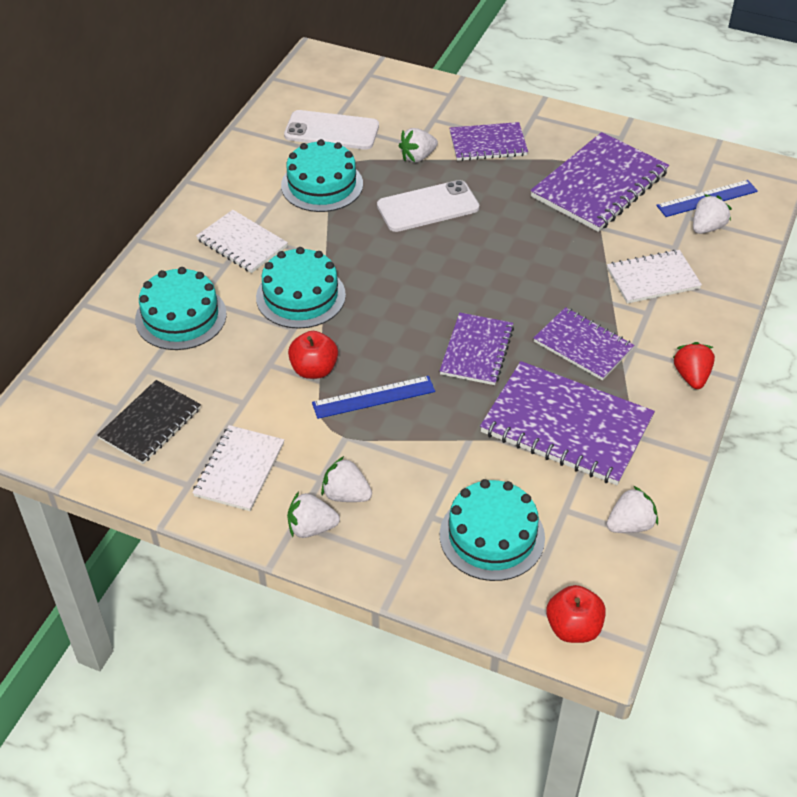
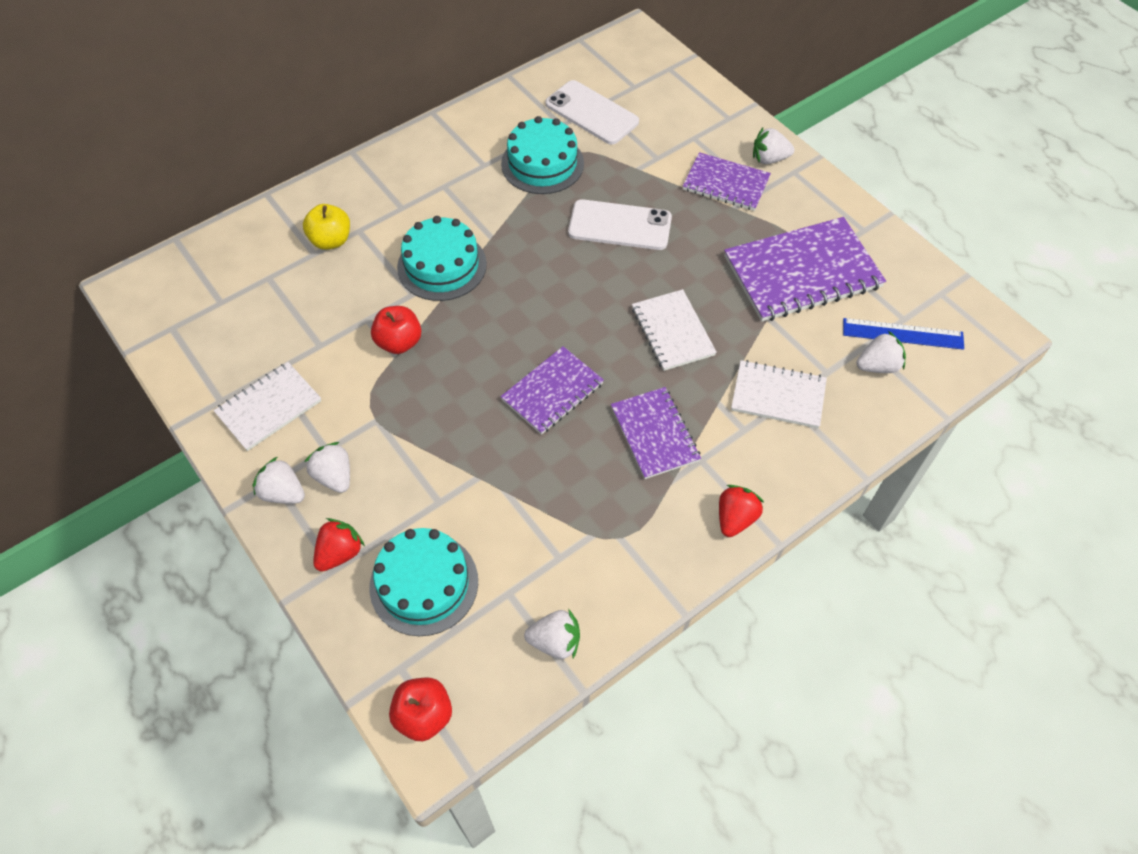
camera: 30 degrees right, 10 degrees up
(150, 424) = (234, 329): black notebook -> none
(181, 317) = (331, 240): turquoise cake -> yellow apple
(242, 243) = (432, 192): white notebook -> white notebook (672, 331)
(373, 397) = (428, 394): blue ruler -> none
(401, 548) = (340, 553): none -> red strawberry
(417, 157) = (649, 170): white strawberry -> white strawberry (769, 159)
(566, 426) = (574, 509): purple notebook -> none

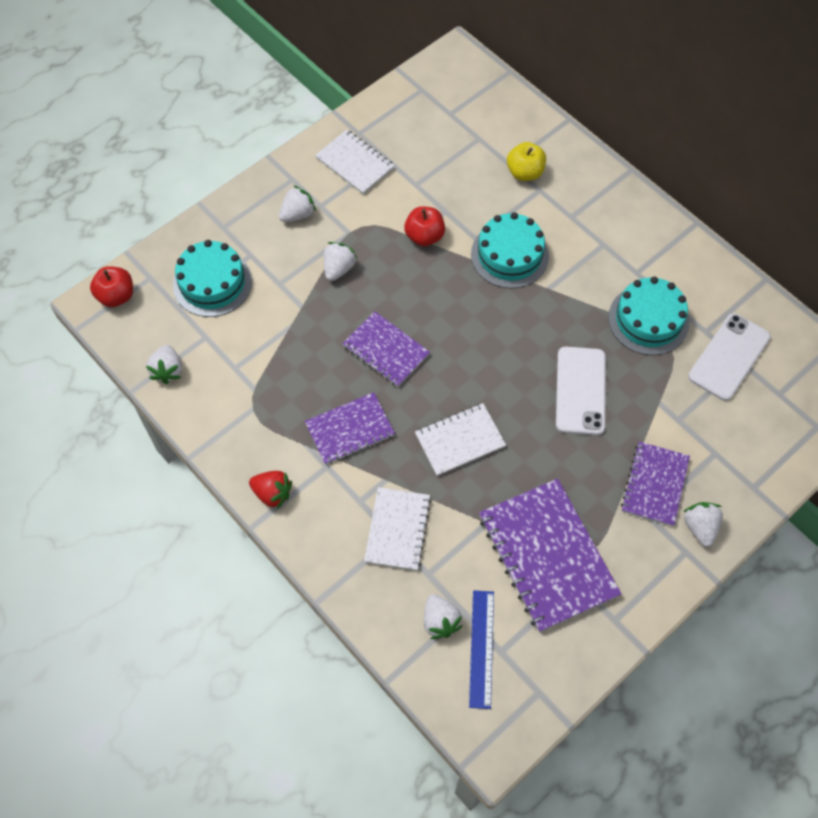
camera: 85 degrees right, 5 degrees up
(283, 493) = (282, 186): white strawberry -> white strawberry (338, 269)
(340, 553) = (235, 228): red strawberry -> none

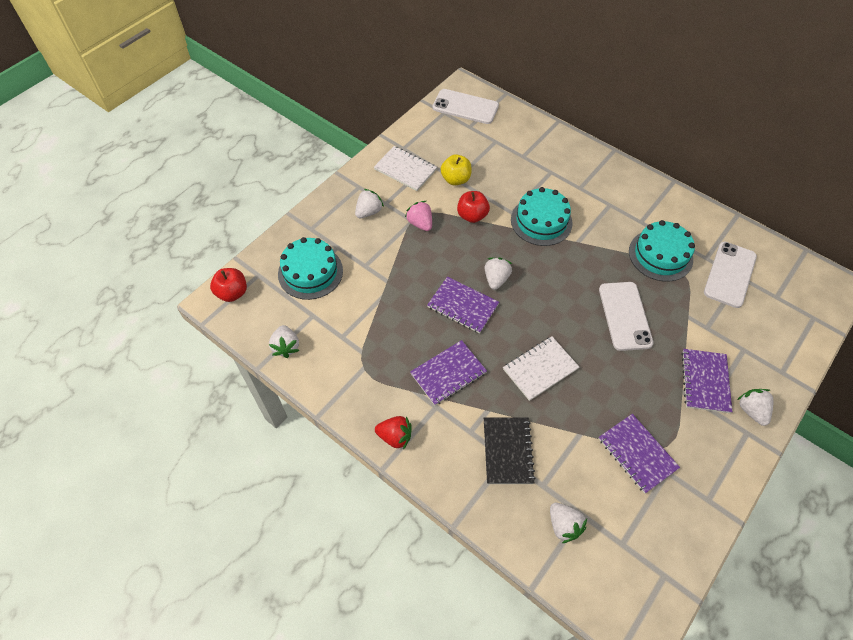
camera: 10 degrees left, 5 degrees down
(338, 269) = (410, 248): white strawberry -> white strawberry (496, 279)
(358, 238) = (420, 223): none -> pink strawberry
(397, 529) = (508, 451): white notebook -> black notebook
(451, 85) = (465, 107): none -> white phone
(481, 648) = (605, 544): blue ruler -> none
(525, 172) = (536, 161): yellow apple -> yellow apple (455, 179)
(547, 556) = (637, 454): purple notebook -> purple notebook, size x0.60

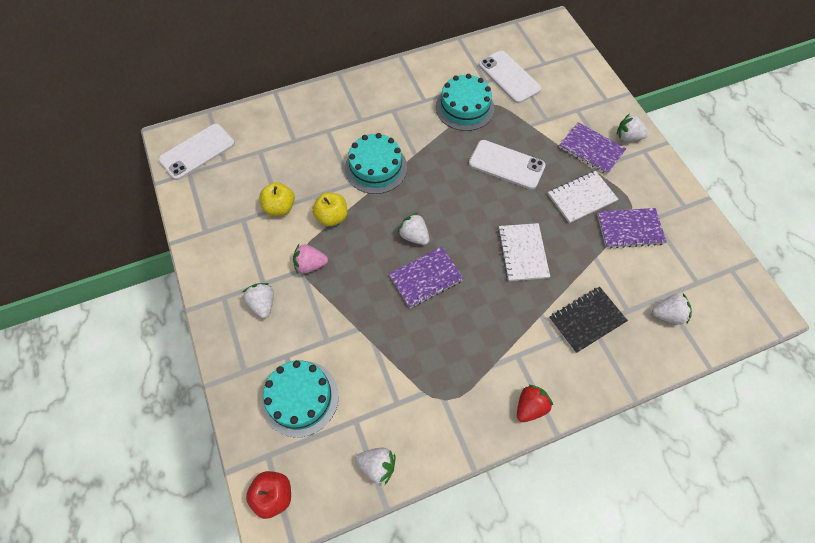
camera: 60 degrees left, 5 degrees up
(405, 169) = (234, 244): white notebook -> white notebook (581, 197)
(448, 373) = (489, 327): purple notebook -> none
(472, 216) = (332, 217): red apple -> yellow apple
(508, 451) = (586, 320): black notebook -> black notebook turned 60 degrees counterclockwise

